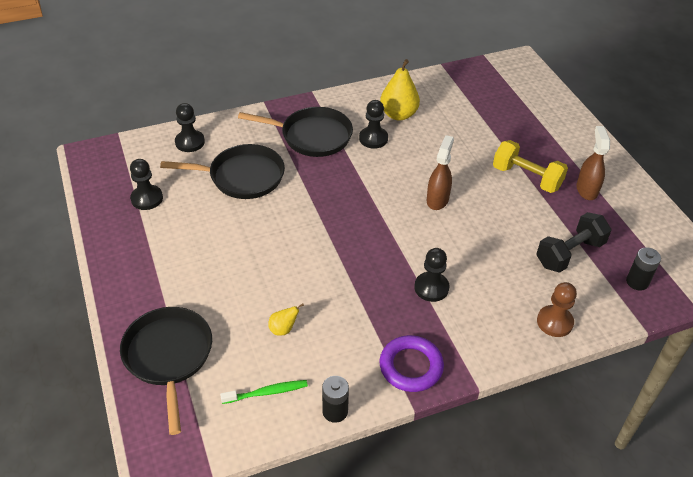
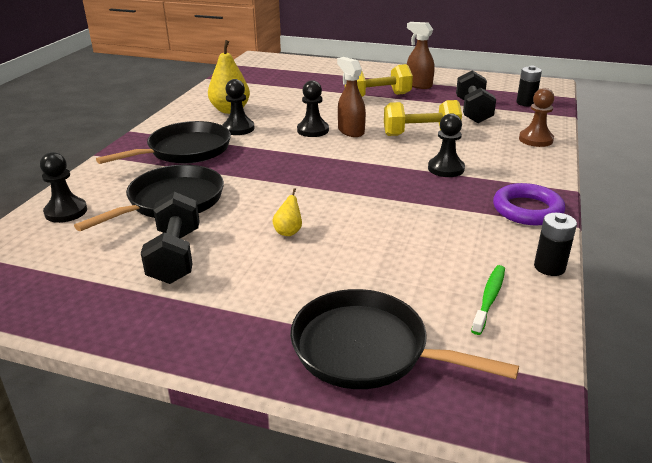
camera: 50 degrees left, 15 degrees down
(147, 198) = (96, 271): black pawn -> black pawn (313, 130)
(187, 220) = (175, 256): none -> black dumbbell
(283, 329) = (412, 256): yellow pear -> yellow pear (288, 232)
(479, 243) = (420, 134): none -> yellow dumbbell

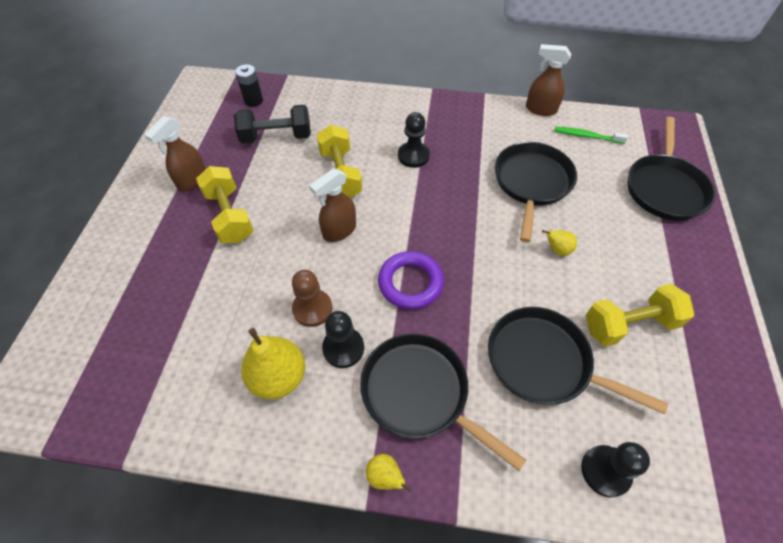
camera: 100 degrees left, 25 degrees up
(139, 136) = (385, 476): none -> yellow pear
(175, 256) = (629, 324): black dumbbell -> yellow dumbbell
(313, 130) = (340, 266): black pawn -> none
(394, 233) = (531, 183): none -> black pan
(527, 210) = (470, 113): purple ring -> purple ring (410, 283)
(535, 139) = (343, 101): brown pawn -> brown pawn (312, 309)
(549, 267) = (540, 109): black battery -> brown spray bottle

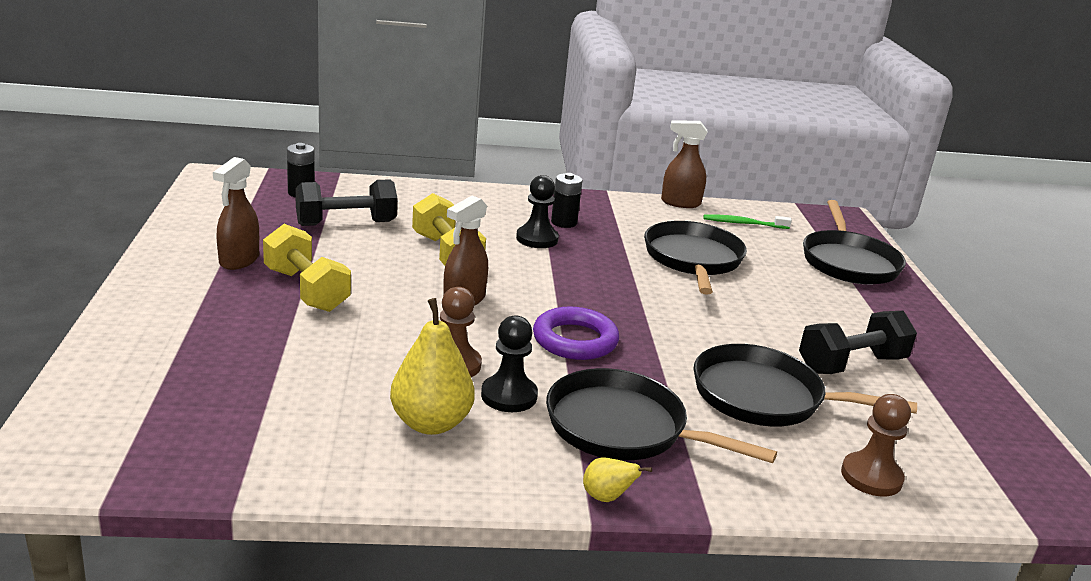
camera: 15 degrees left, 30 degrees down
(439, 135) = (564, 222): none -> black battery
(557, 250) = (745, 310): yellow pear -> none
(605, 471) = (871, 477): black pawn -> brown pawn
(629, 324) = (851, 364): yellow dumbbell -> black dumbbell

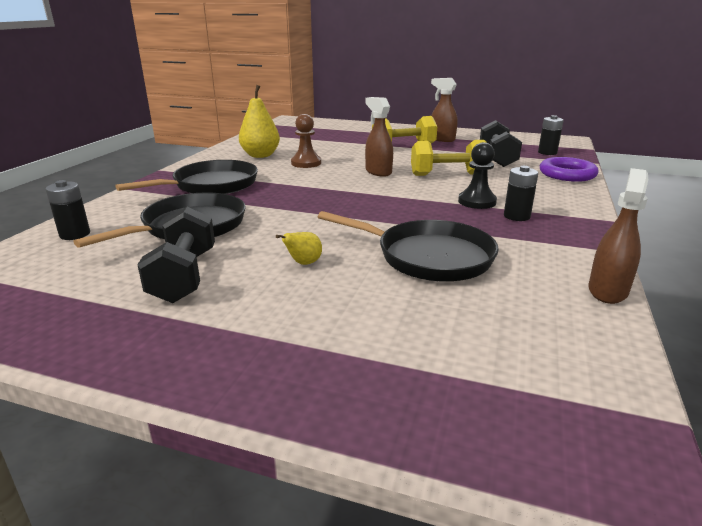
camera: 115 degrees right, 0 degrees up
(509, 396) = (267, 169): black pawn -> none
(575, 340) = (310, 189): purple ring -> purple ring (567, 174)
(606, 498) = (168, 174): yellow pear -> yellow pear (303, 263)
(743, 223) = (545, 322): green toothbrush -> none
(848, 262) = (404, 377): black pan -> none
(871, 477) = (75, 234): brown pawn -> black battery

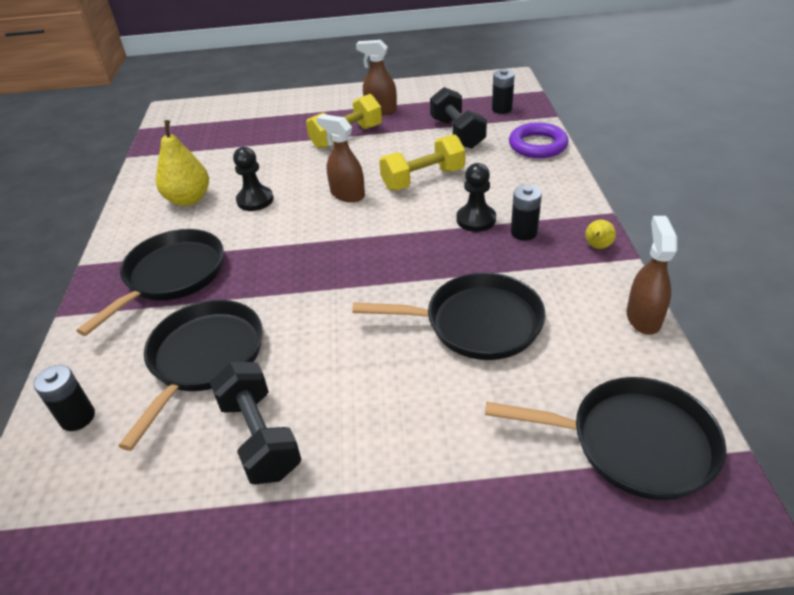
camera: 20 degrees left, 15 degrees up
(303, 263) = (366, 374): yellow pear -> yellow pear (597, 247)
(306, 163) = (255, 200): brown pawn -> black pawn
(534, 375) = (633, 443): none -> black pan

